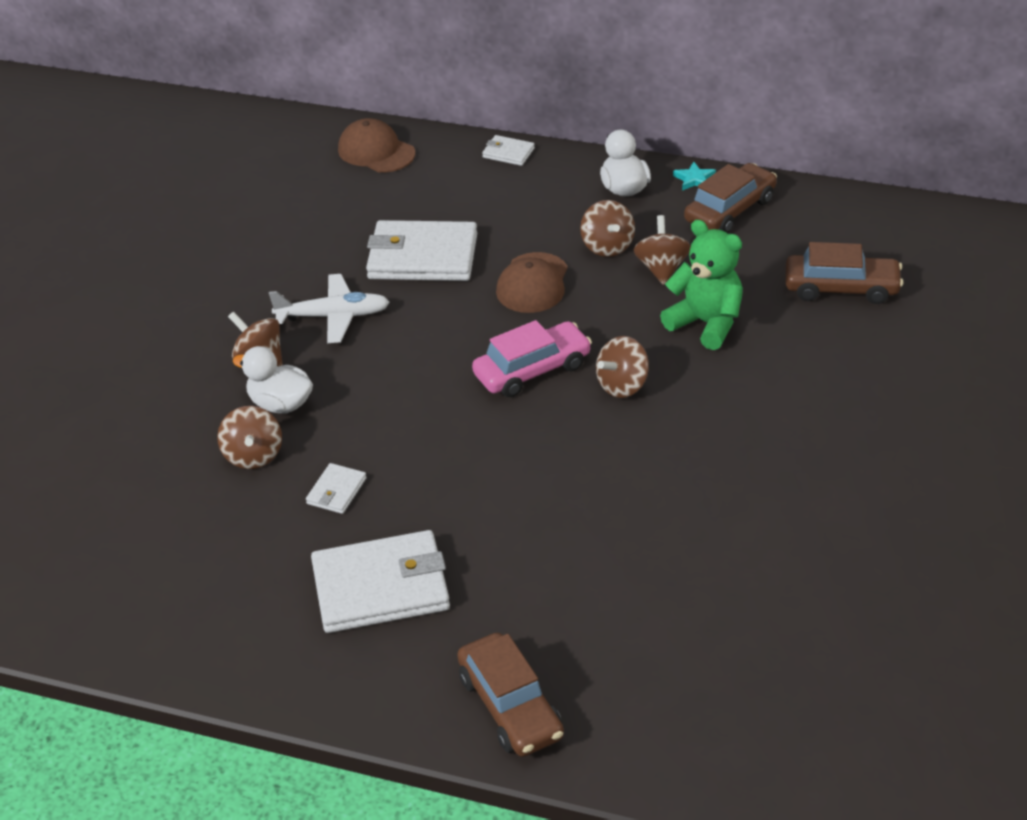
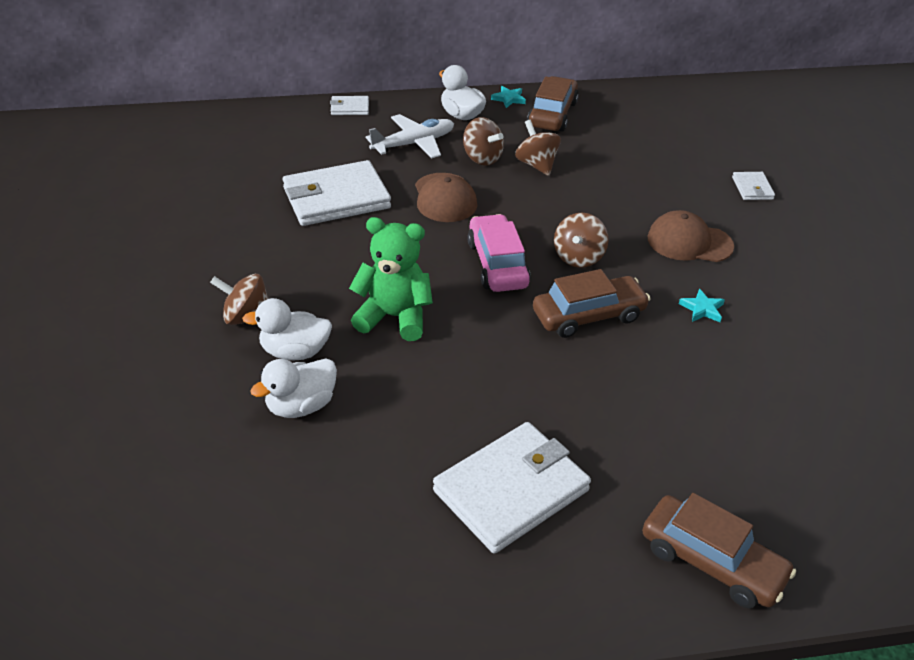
camera: 30 degrees left, 0 degrees up
(253, 455) = (301, 406): brown spinning top -> white duck
(333, 316) = (291, 264): white plane -> white plane (413, 144)
(336, 491) = (404, 414): white wallet -> white wallet (752, 188)
(376, 151) = (236, 127): brown cap -> brown cap (689, 242)
(532, 370) = (497, 264): pink car -> pink car turned 45 degrees counterclockwise
(706, 323) = (602, 196): green teddy bear -> green teddy bear (394, 317)
(709, 476) = (702, 309): none -> turquoise star
(841, 288) = (675, 150): brown car -> brown car (588, 316)

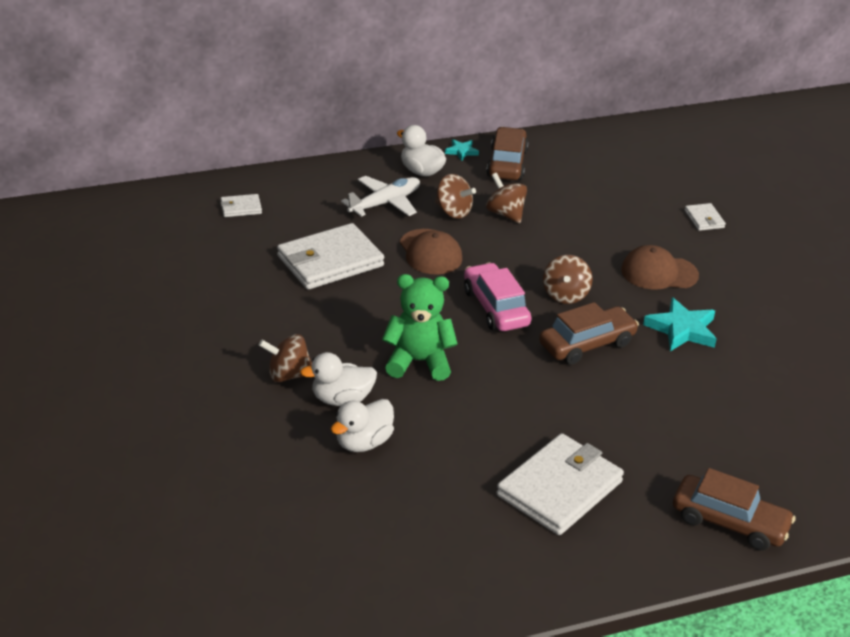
camera: 10 degrees left, 5 degrees down
(349, 108) = (312, 173): white wallet -> white wallet (241, 208)
(702, 309) = (682, 329): turquoise star -> turquoise star, size x1.86

